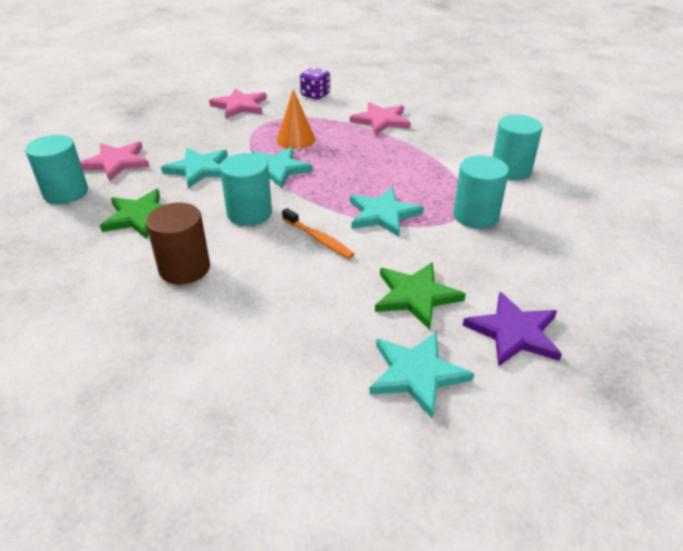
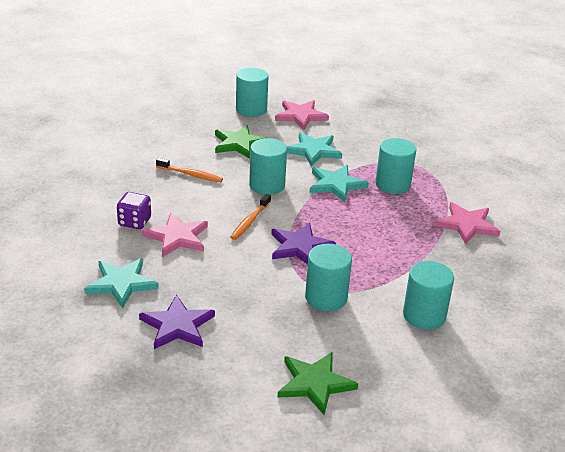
camera: 70 degrees right, 5 degrees down
(184, 268) = (190, 174): brown cylinder -> orange toothbrush
(240, 106) = (432, 145): pink star -> pink star (177, 237)
(296, 139) = (393, 184): orange cone -> turquoise cylinder
(315, 95) = (490, 179): purple dice -> purple dice (134, 222)
(383, 214) = (300, 247): turquoise star -> purple star
(415, 296) = (201, 275): green star -> green star (315, 383)

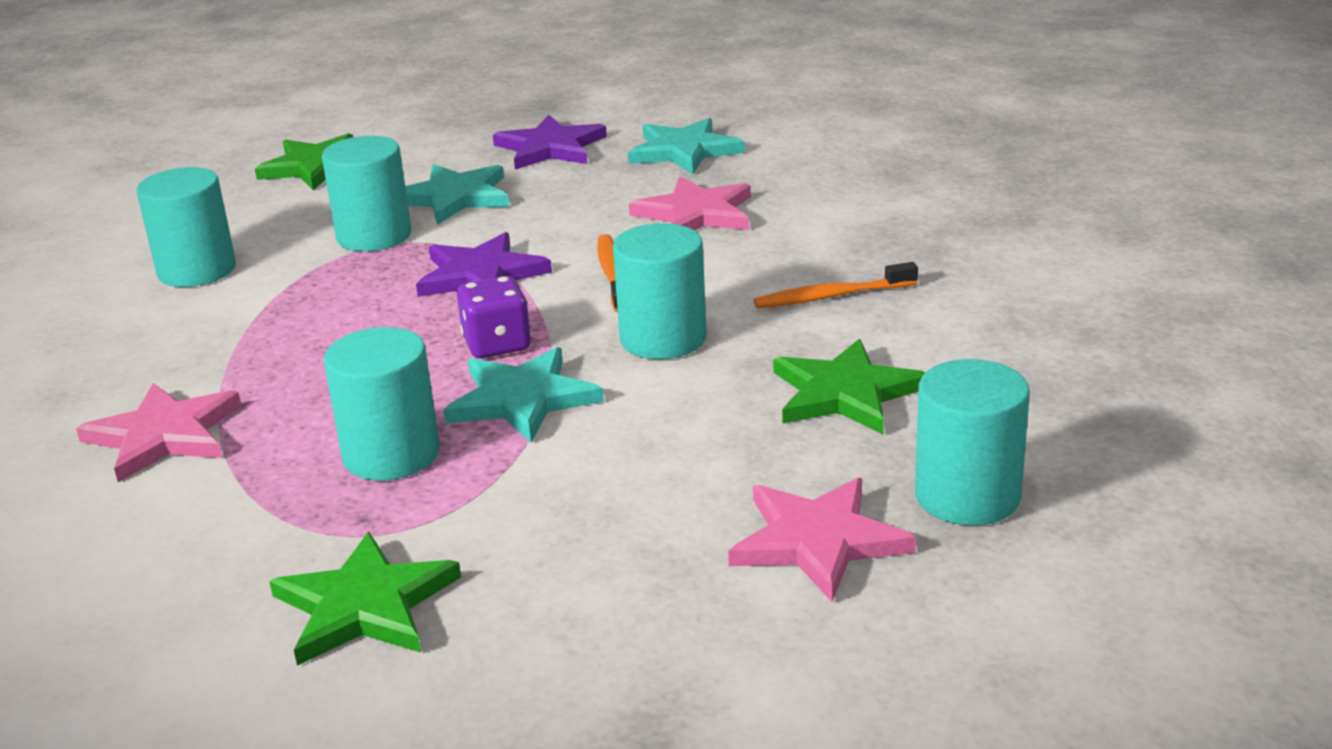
camera: 150 degrees right, 5 degrees down
(134, 222) = (792, 205): purple dice -> purple dice (497, 344)
(313, 151) = (659, 454): turquoise star -> turquoise star (454, 197)
(426, 148) = (365, 605): none -> green star

